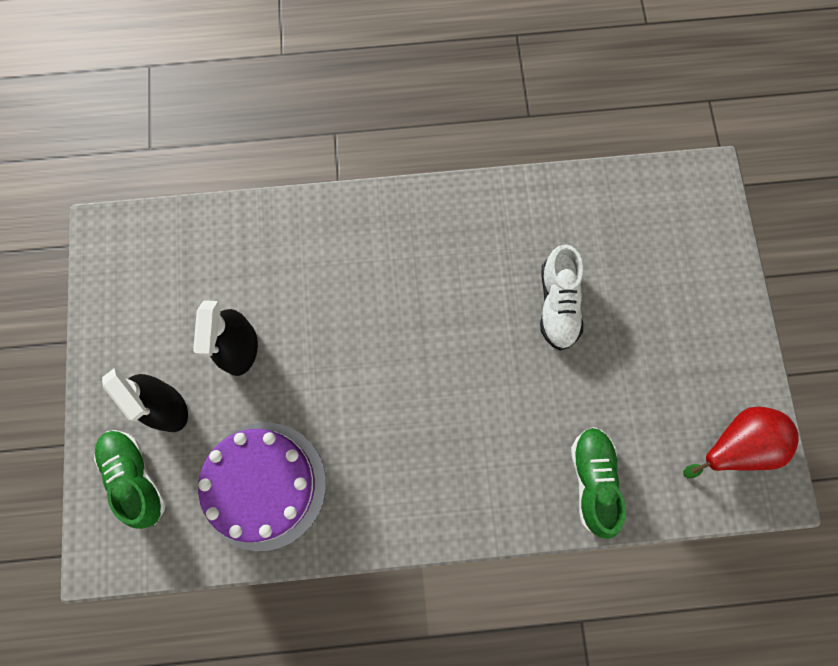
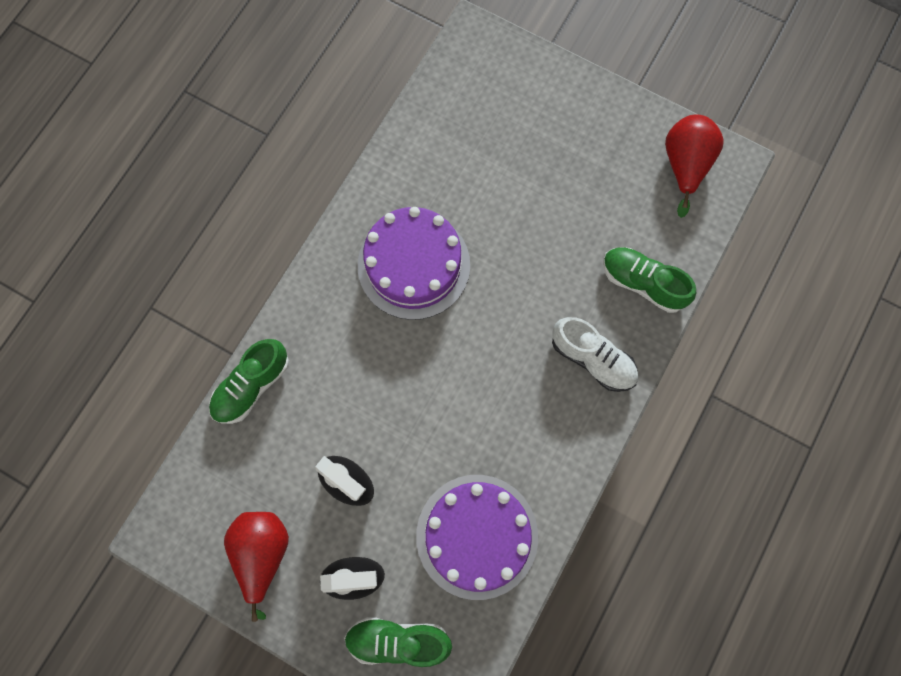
camera: 55 degrees left, 0 degrees up
(139, 320) = (262, 553): none -> red pear
(268, 217) = (252, 386): none -> green shoe
(461, 272) = (413, 265): none -> purple cake
(558, 304) = (492, 212): white shoe -> white shoe (592, 359)

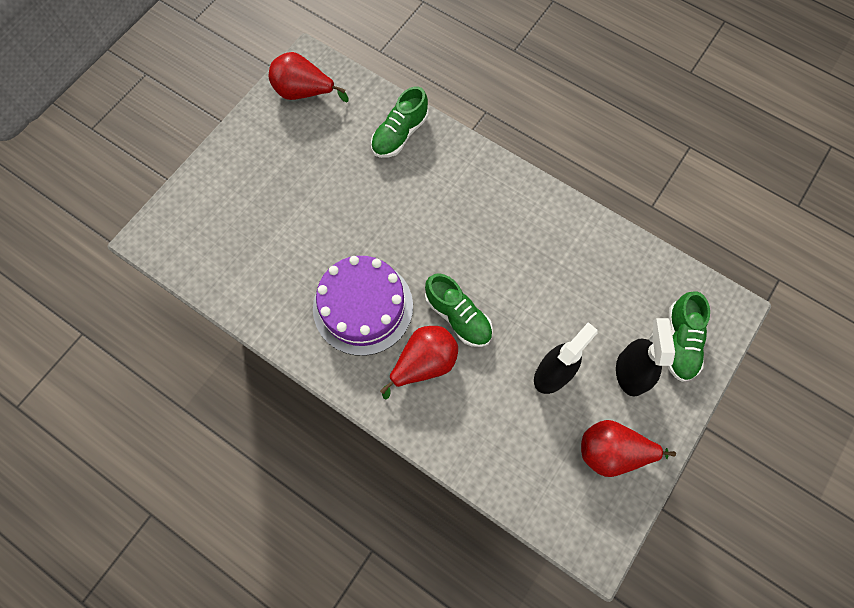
camera: 85 degrees left, 5 degrees down
(252, 386) = (462, 457): green shoe -> green shoe (458, 316)
(352, 337) = (424, 363): none -> red pear
(477, 536) = (598, 275): purple cake -> none
(592, 359) = (459, 176): white shoe -> none

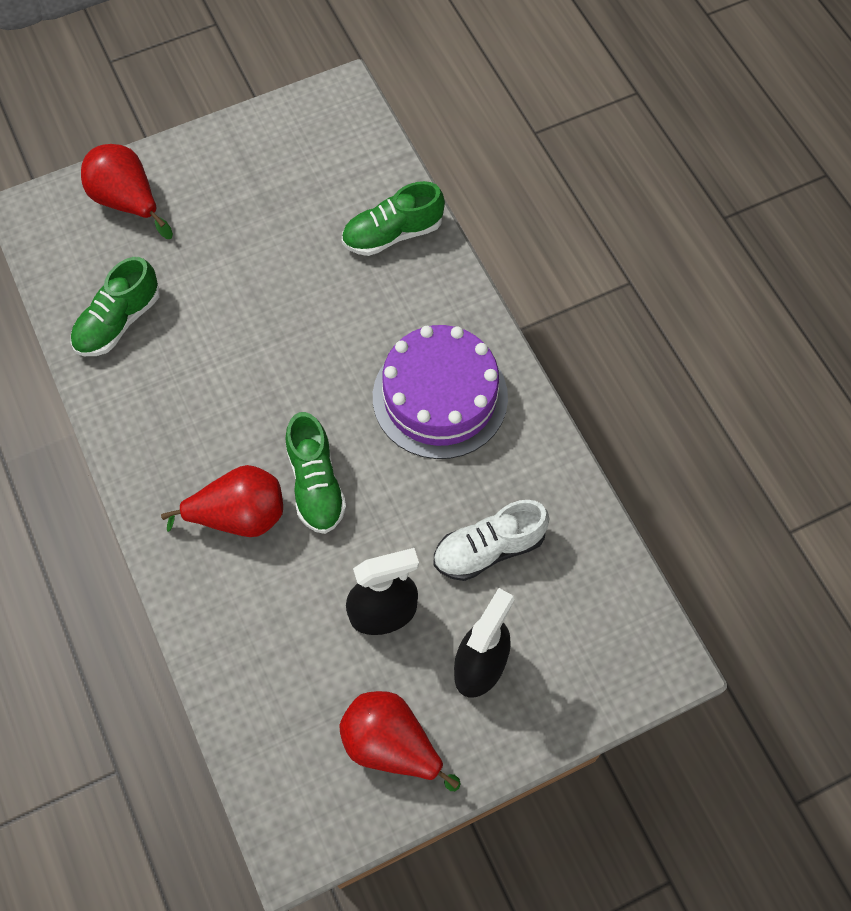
camera: 30 degrees right, 5 degrees down
(304, 92) = (312, 130): red pear -> red pear (127, 201)
(363, 307) = (213, 413): purple cake -> purple cake (440, 397)
(588, 298) = (489, 549): none -> white shoe
(680, 342) = (570, 665): green shoe -> green shoe (118, 321)

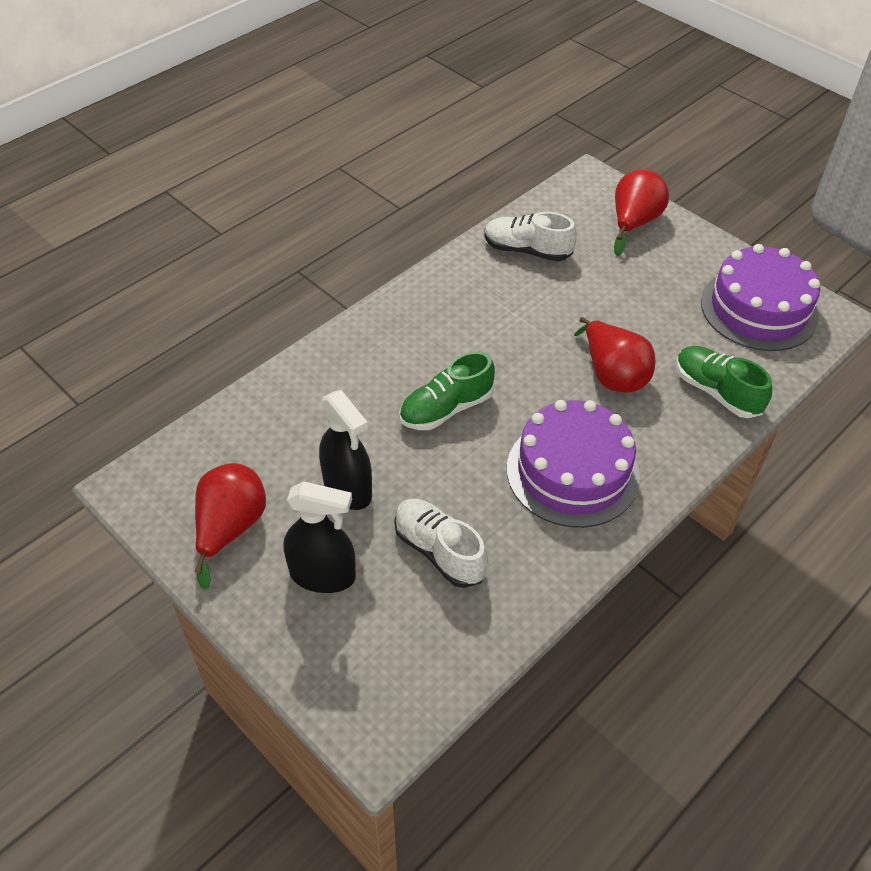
camera: 70 degrees right, 15 degrees down
(118, 321) = (527, 250): green shoe -> white shoe
(239, 516) = (396, 369): red pear -> red pear (612, 374)
(304, 148) = (759, 309): none -> purple cake

